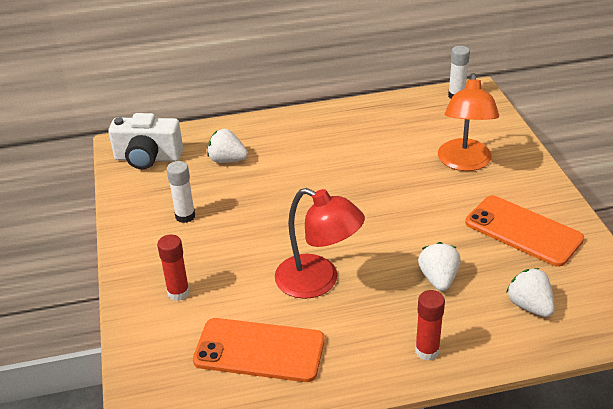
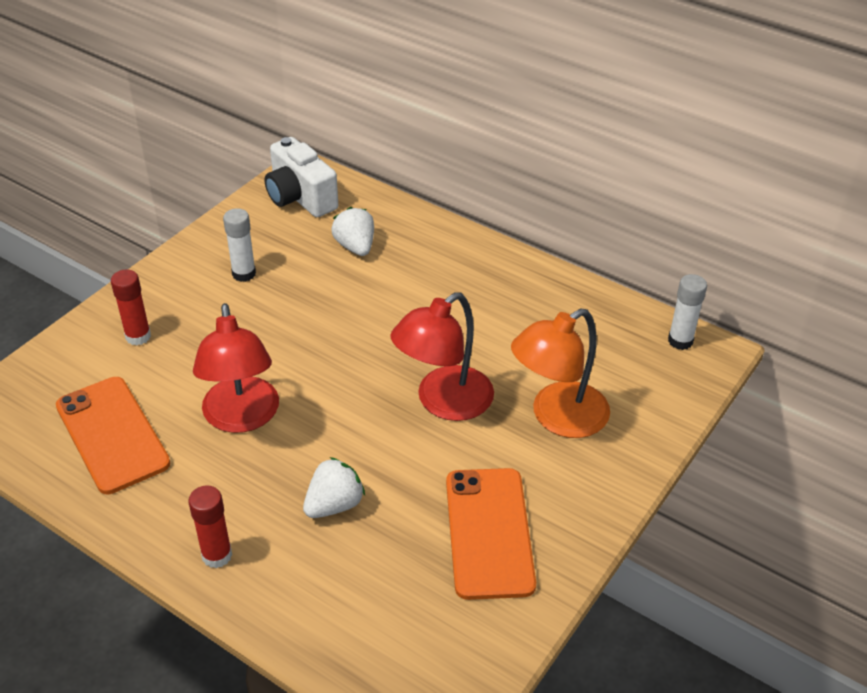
camera: 45 degrees right, 5 degrees up
(404, 195) = (443, 402): none -> red lamp
(529, 306) = (364, 604): white strawberry -> none

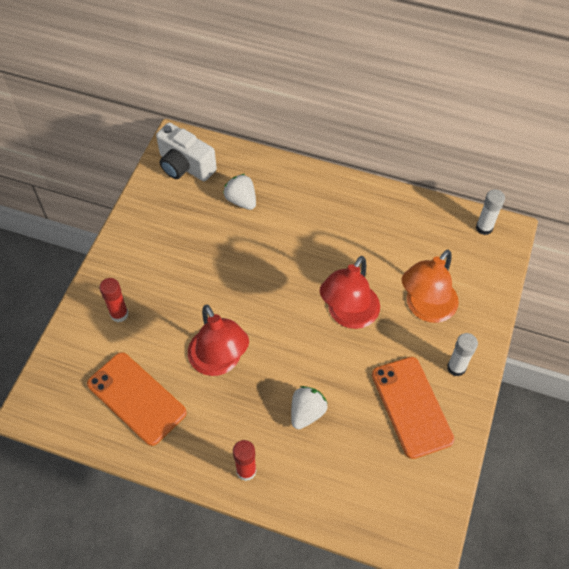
camera: 15 degrees left, 15 degrees up
(244, 274) = (172, 242): white glue stick -> white glue stick (456, 367)

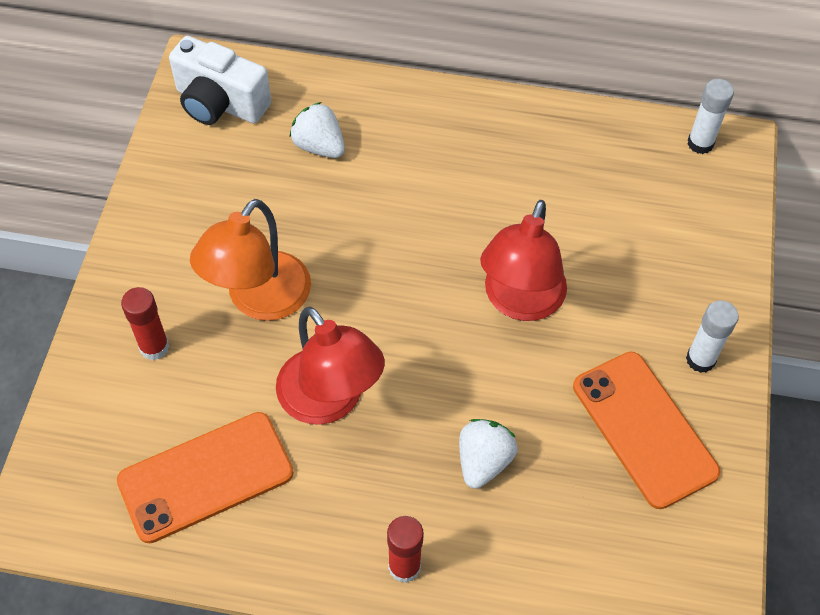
camera: 10 degrees left, 0 degrees up
(136, 398) = (206, 477): orange phone -> orange phone turned 60 degrees counterclockwise
(425, 308) = (636, 276): orange lamp -> orange lamp (259, 300)

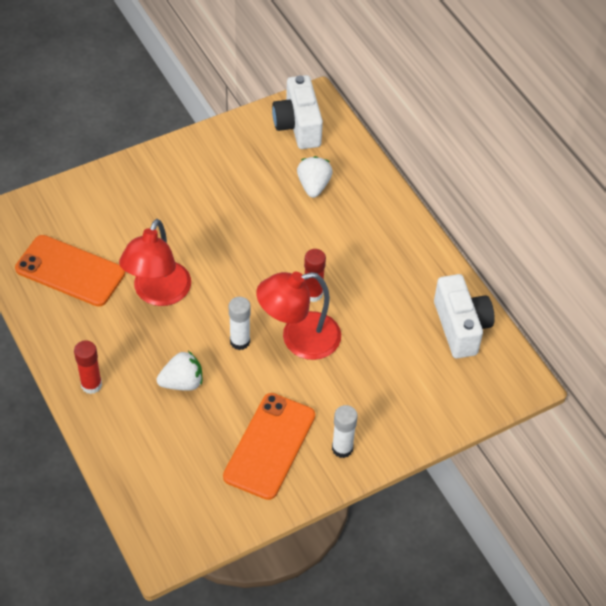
camera: 50 degrees right, 5 degrees down
(154, 347) = (123, 202): red glue stick -> red glue stick (313, 294)
(259, 300) = (190, 225): orange lamp -> none
(626, 148) = (461, 327): none -> white camera
(700, 143) = (504, 363): white glue stick -> white glue stick (240, 341)

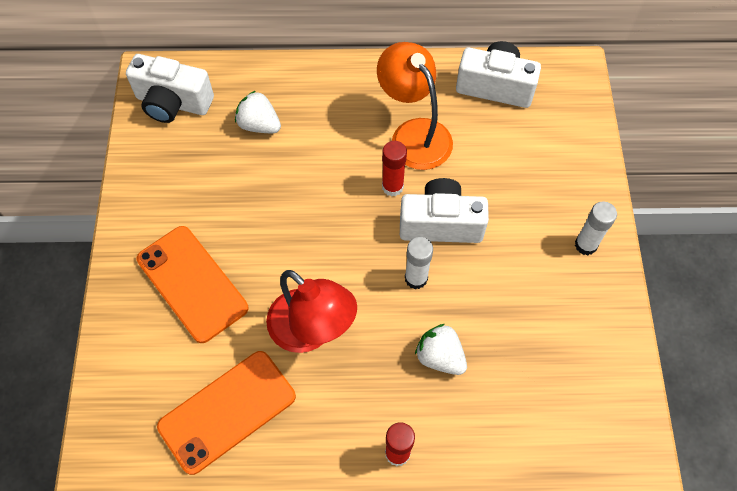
camera: 60 degrees left, 10 degrees up
(182, 382) = (440, 357): white strawberry -> white strawberry turned 60 degrees counterclockwise
(269, 446) = (555, 307): orange phone -> orange phone (192, 283)
(299, 339) = (441, 224): red lamp -> white camera
(373, 288) = (414, 134): none -> orange lamp

